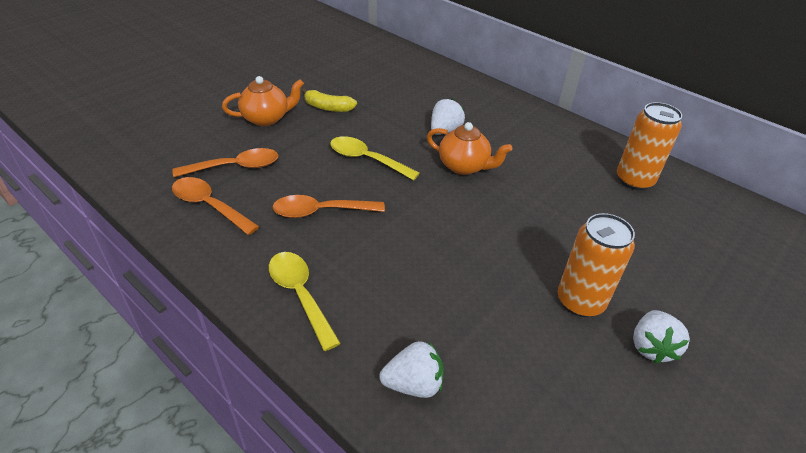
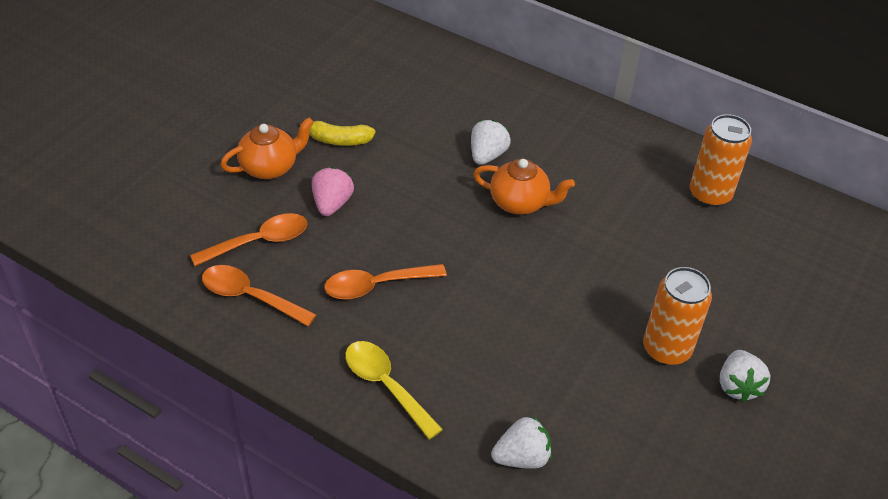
camera: 10 degrees left, 5 degrees up
(306, 148) = (332, 204): none -> pink strawberry
(367, 159) = (407, 209): yellow spoon -> none

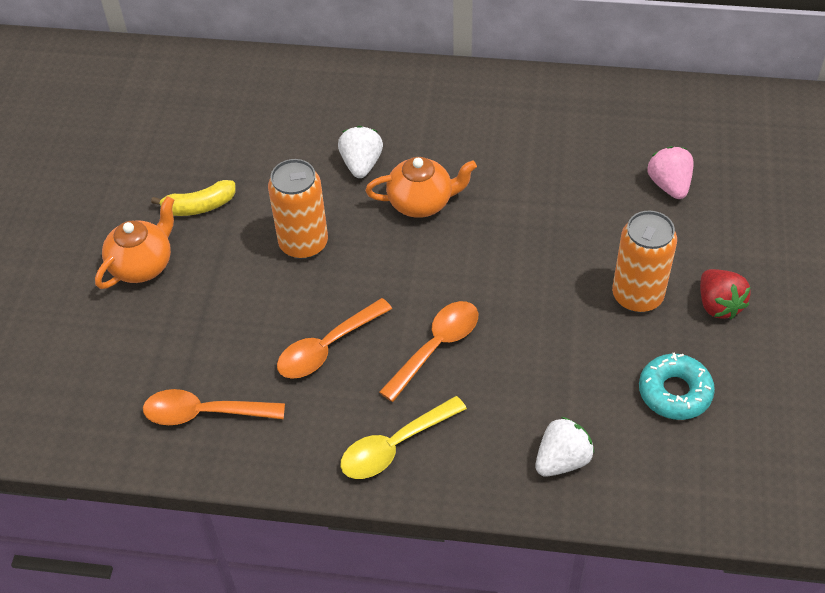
camera: 20 degrees left, 5 degrees up
(259, 241) = (179, 350): orange spoon -> orange spoon (436, 347)
(332, 204) = (232, 279): pink strawberry -> pink strawberry (669, 185)
(386, 385) = (395, 446): yellow spoon -> yellow spoon turned 60 degrees counterclockwise
(655, 443) = (674, 392): none -> turquoise donut
(710, 194) = (597, 122): orange can -> orange can (303, 244)
(738, 386) = (718, 305): white strawberry -> red strawberry

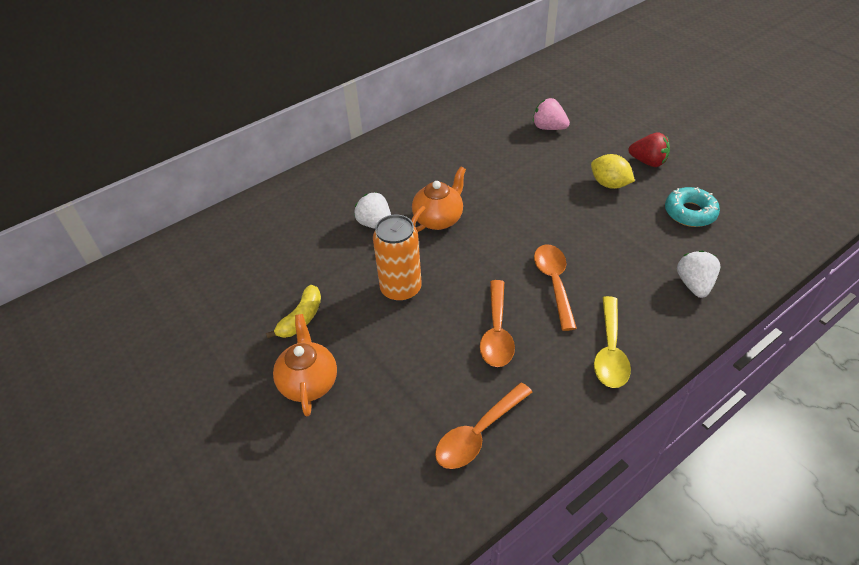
camera: 45 degrees left, 5 degrees down
(637, 296) = (609, 184): orange can -> yellow lemon

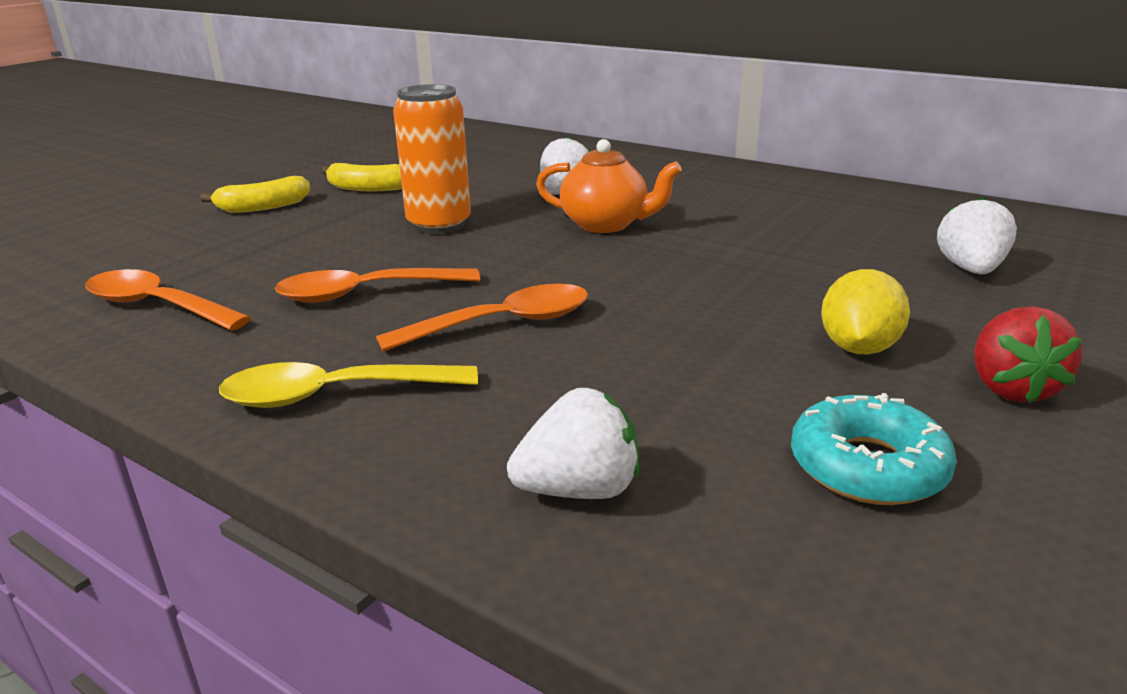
camera: 70 degrees right, 20 degrees down
(309, 382) = (263, 207): orange teapot -> yellow banana
(549, 128) = (970, 270): pink strawberry -> white strawberry

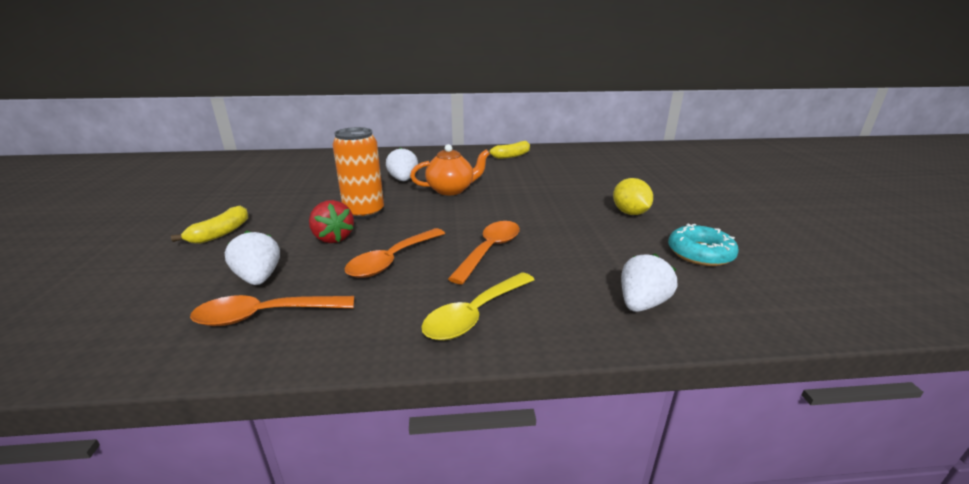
camera: 40 degrees left, 0 degrees up
(367, 188) = (277, 204): yellow banana -> yellow banana (510, 156)
(970, 270) = (613, 173): white strawberry -> white strawberry (259, 278)
(1011, 388) = (689, 211): red strawberry -> red strawberry (333, 238)

